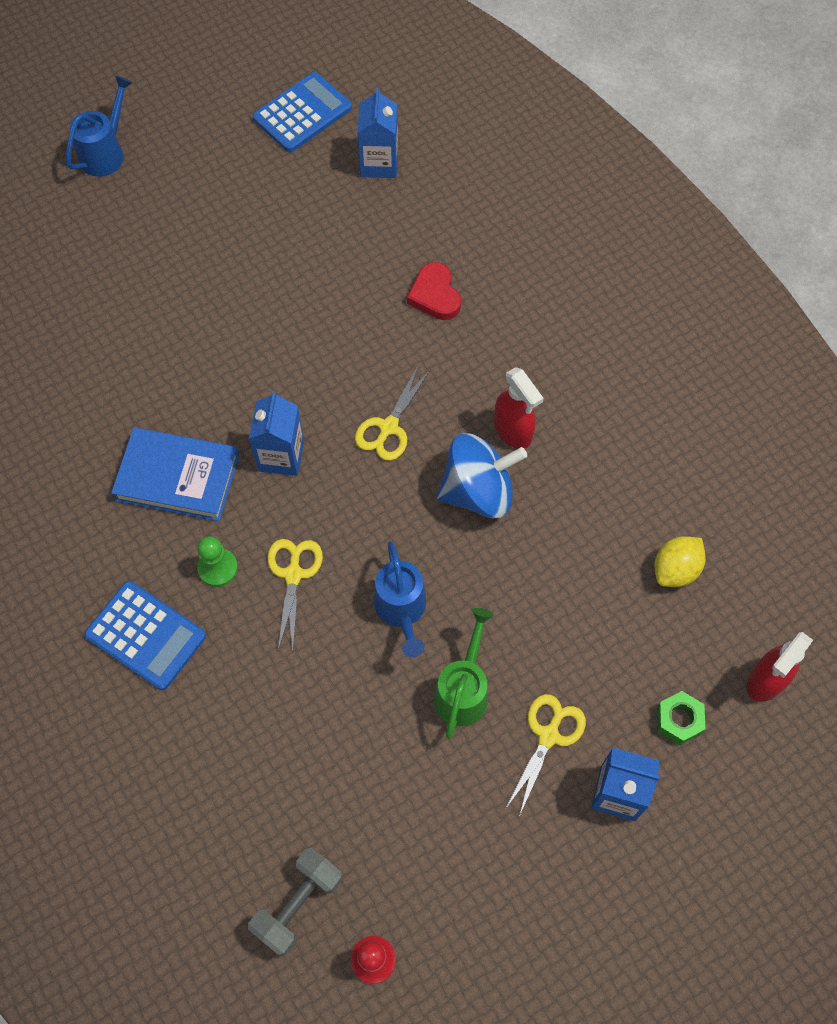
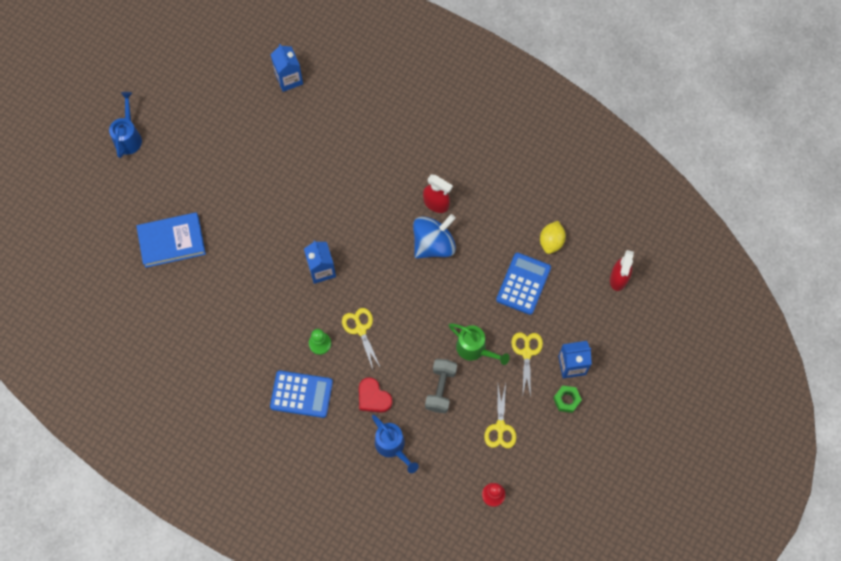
camera: 25 degrees left, 5 degrees up
(178, 477) = (273, 305): blue book -> blue book (172, 241)
(298, 904) = (445, 486): grey dumbbell -> grey dumbbell (440, 389)
(302, 113) = (229, 66): blue calculator -> blue calculator (523, 284)
(388, 427) = (370, 230): yellow scissors -> yellow scissors (500, 427)
(401, 610) = (425, 323): blue watering can -> blue watering can (392, 446)
(435, 295) = (358, 145): red heart -> red heart (373, 397)
(463, 690) = (475, 349): green watering can -> green watering can turned 135 degrees clockwise
(678, 720) = (585, 317): green nut -> green nut (566, 400)

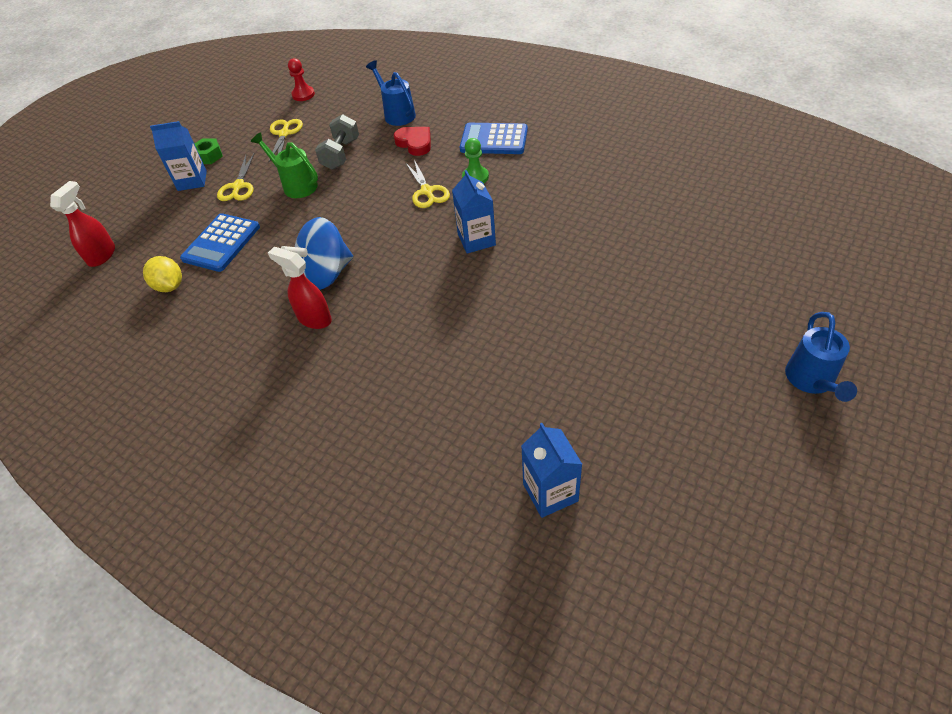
camera: 175 degrees left, 20 degrees down
(172, 241) = (687, 255): blue book -> none
(551, 241) = (170, 286): yellow lemon -> yellow lemon turned 60 degrees counterclockwise

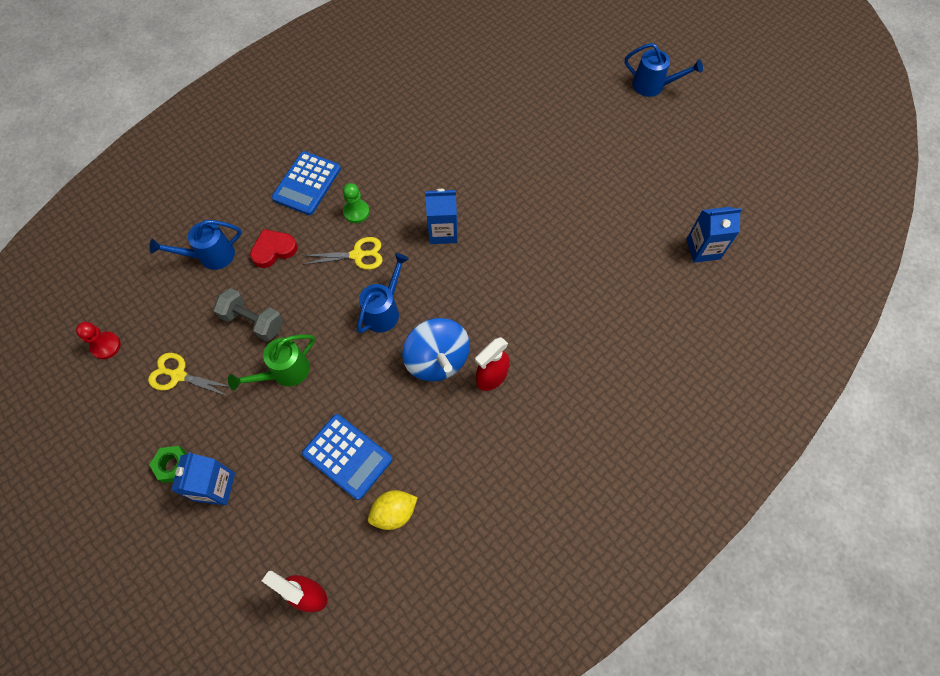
camera: 80 degrees left, 15 degrees up
(238, 186) = (255, 433): yellow scissors -> none
(372, 225) = (384, 310): none -> blue watering can

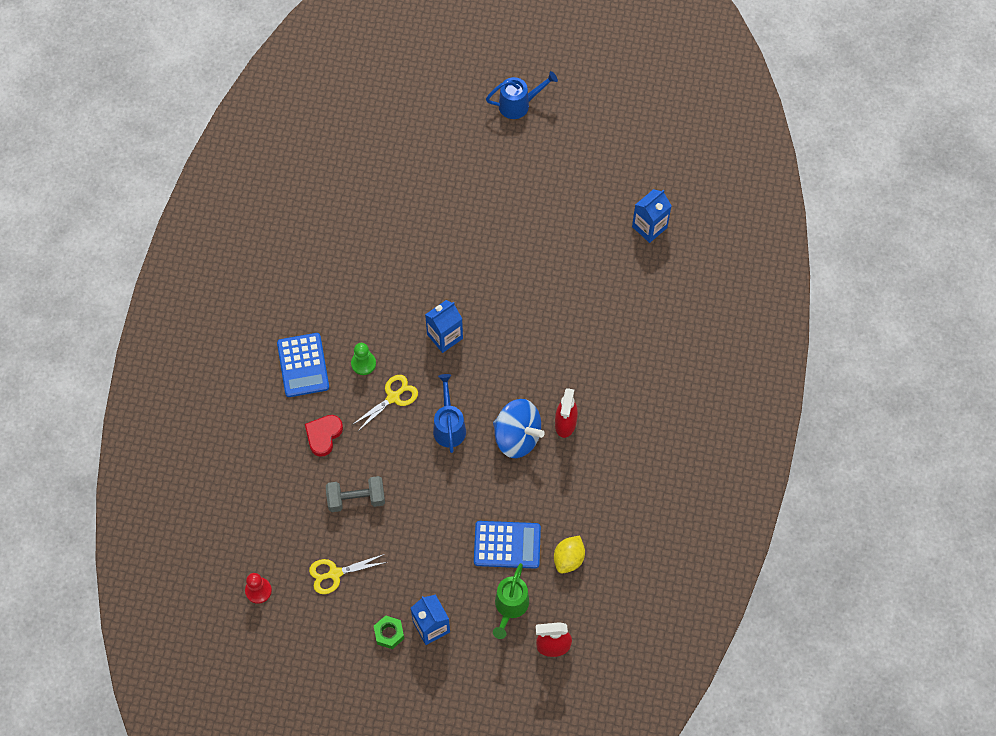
camera: 35 degrees left, 0 degrees up
(210, 256) = (277, 472): blue watering can -> none
(285, 372) = (413, 519): green watering can -> green watering can (510, 607)

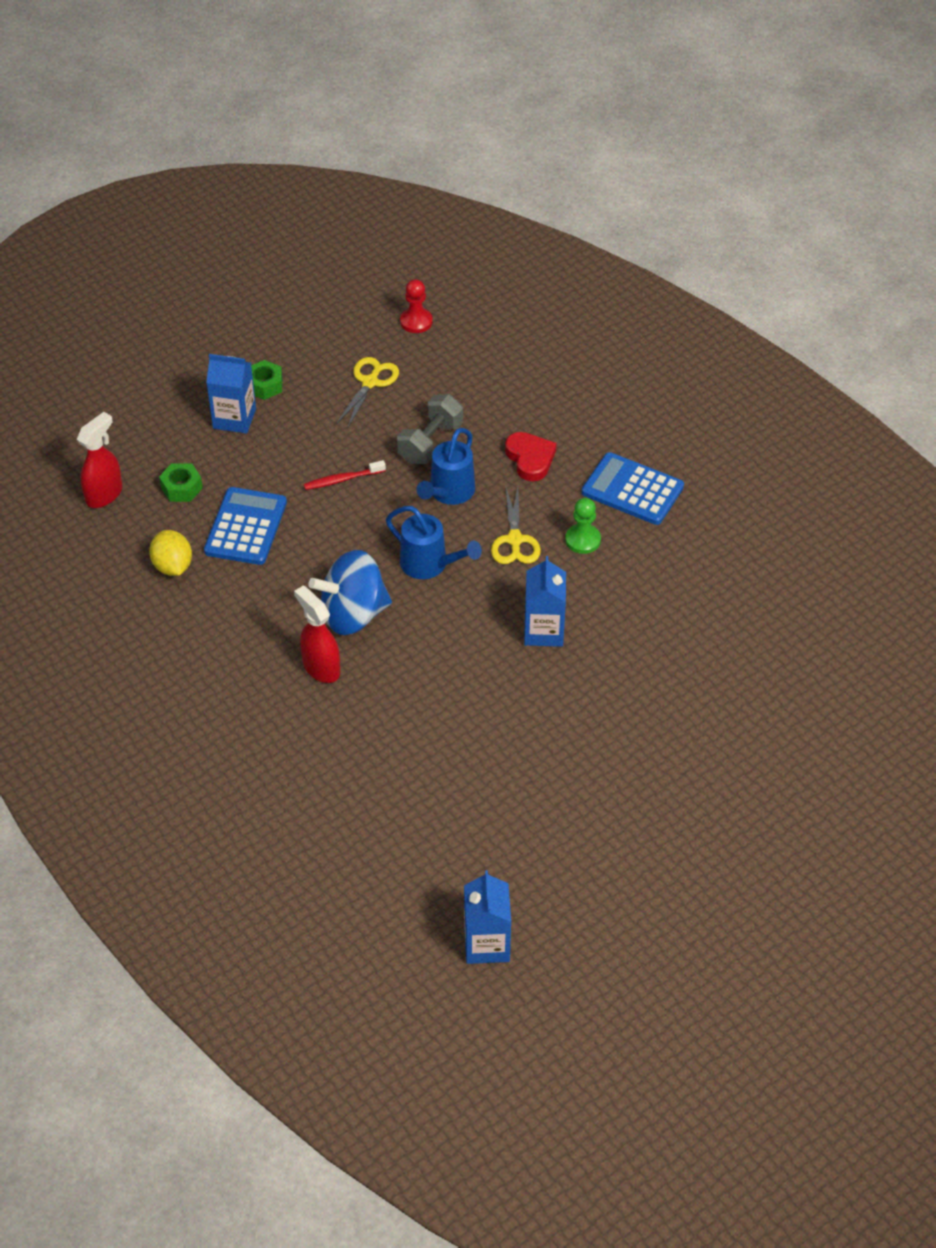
camera: 130 degrees right, 15 degrees down
(426, 523) = (342, 479): none -> red toothbrush
(507, 545) = (246, 527): blue calculator -> blue calculator turned 150 degrees clockwise
(510, 607) = (181, 488): green watering can -> green nut
(519, 105) = (815, 932): blue watering can -> blue watering can (448, 493)

